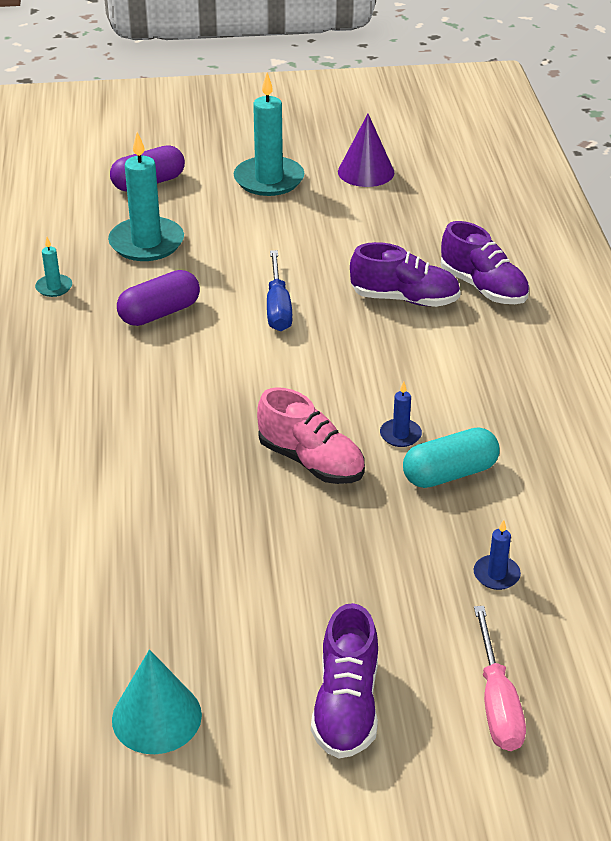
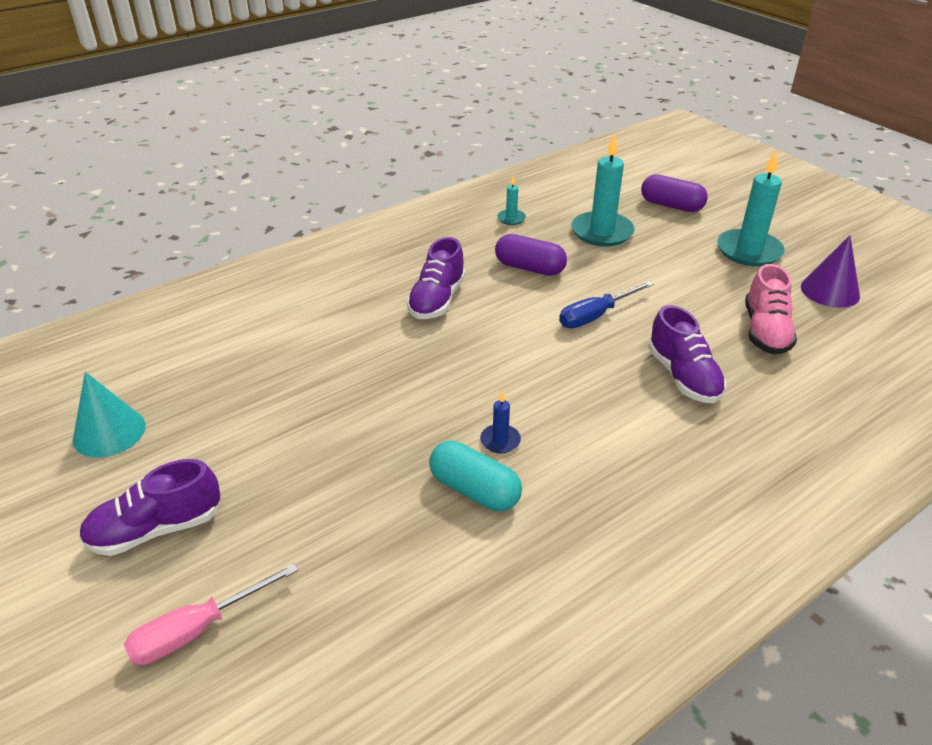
camera: 60 degrees right, 0 degrees up
(311, 461) = (426, 403): pink shoe -> pink shoe (765, 331)
(483, 287) = (756, 417): purple shoe -> purple shoe (437, 300)
(496, 574) = (362, 570): blue candle -> none

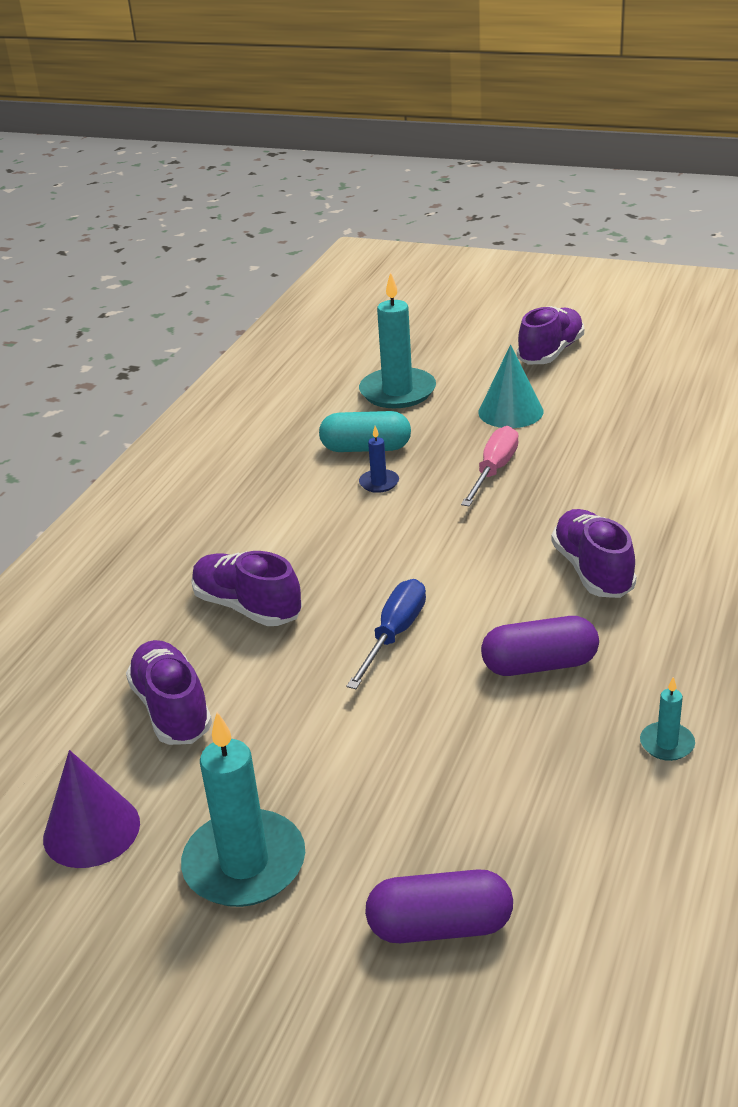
camera: 150 degrees right, 5 degrees down
(109, 432) = (679, 369): turquoise cone -> turquoise cone (510, 412)
(197, 630) = (456, 338): pink screwdriver -> pink screwdriver (494, 471)
(602, 232) = (505, 786): turquoise candle -> turquoise candle (397, 392)
(765, 331) = (172, 709): pink shoe -> purple shoe

